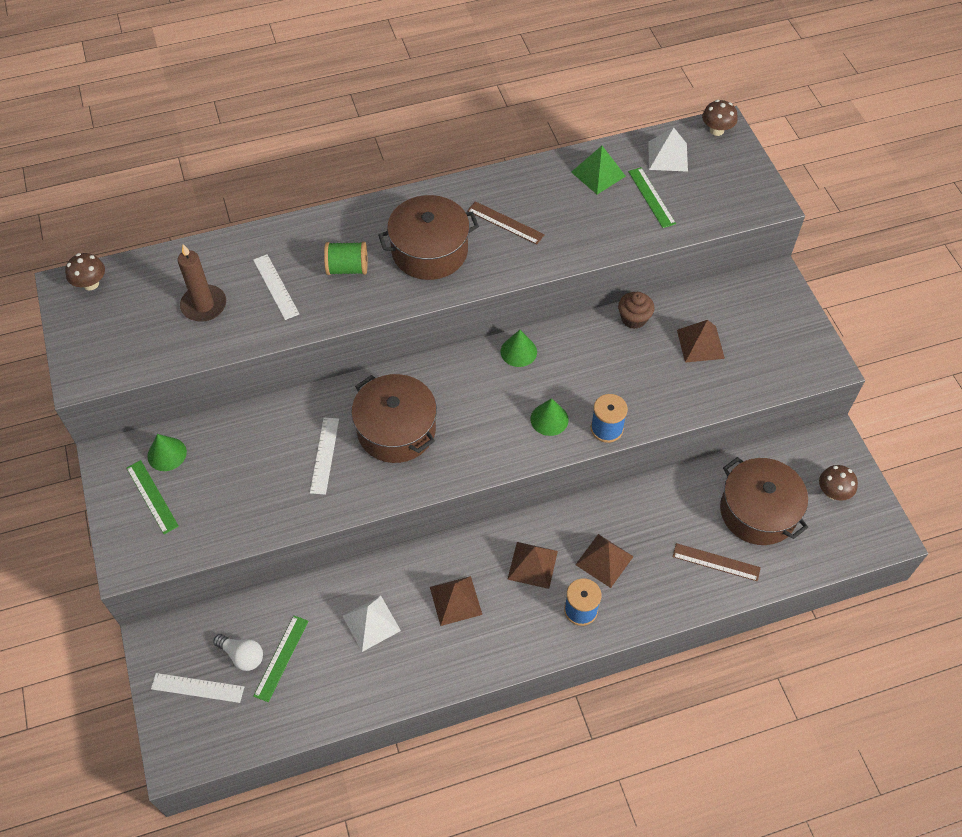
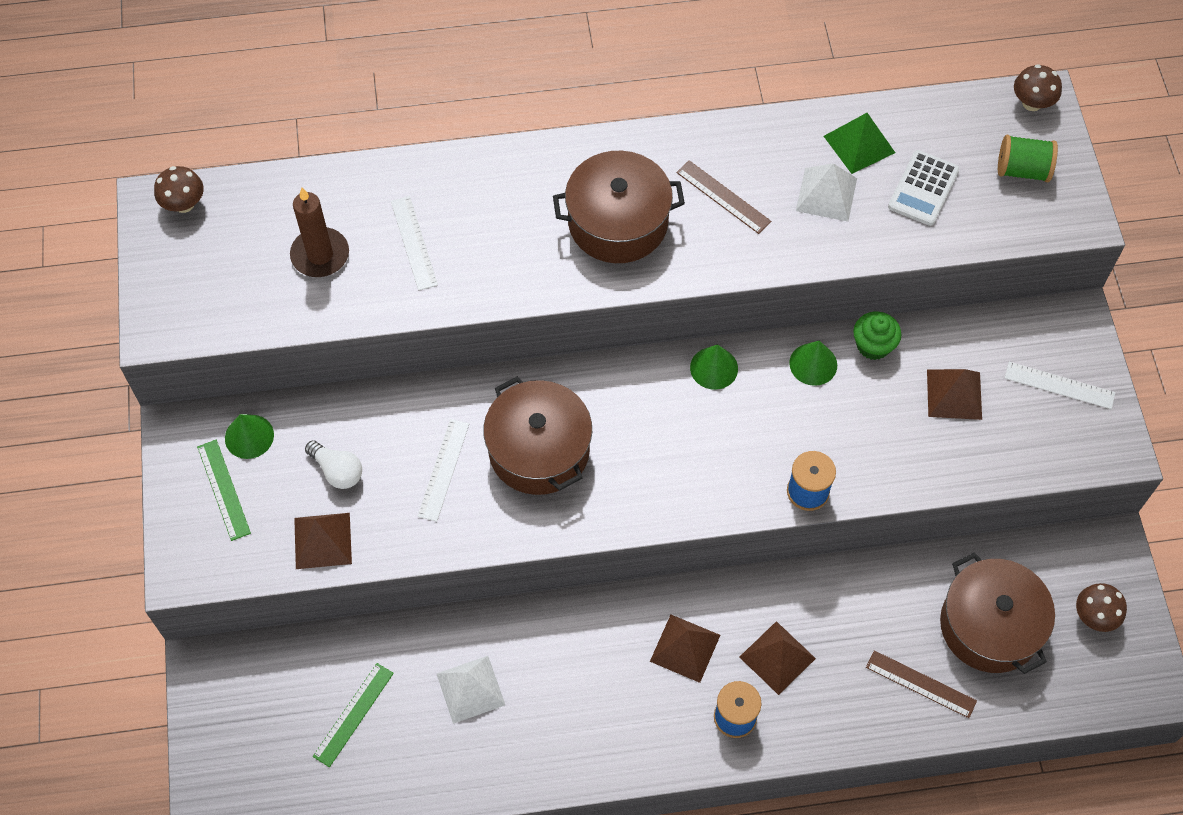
camera: 10 degrees right, 5 degrees up
(197, 688) = (247, 734): white ruler -> white ruler (1059, 385)
(242, 655) = (307, 703): white light bulb -> white light bulb (337, 471)
(347, 268) = (508, 231): green spool -> green spool (1022, 170)
(455, 600) = (580, 678): brown pyramid -> brown pyramid (322, 540)
(549, 419) = (736, 467): green cone -> green cone (813, 364)
(634, 318) = (873, 345): brown cupcake -> green cupcake
(651, 197) = (923, 188): green ruler -> white calculator
(667, 156) = (957, 132): white pyramid -> white pyramid (826, 194)

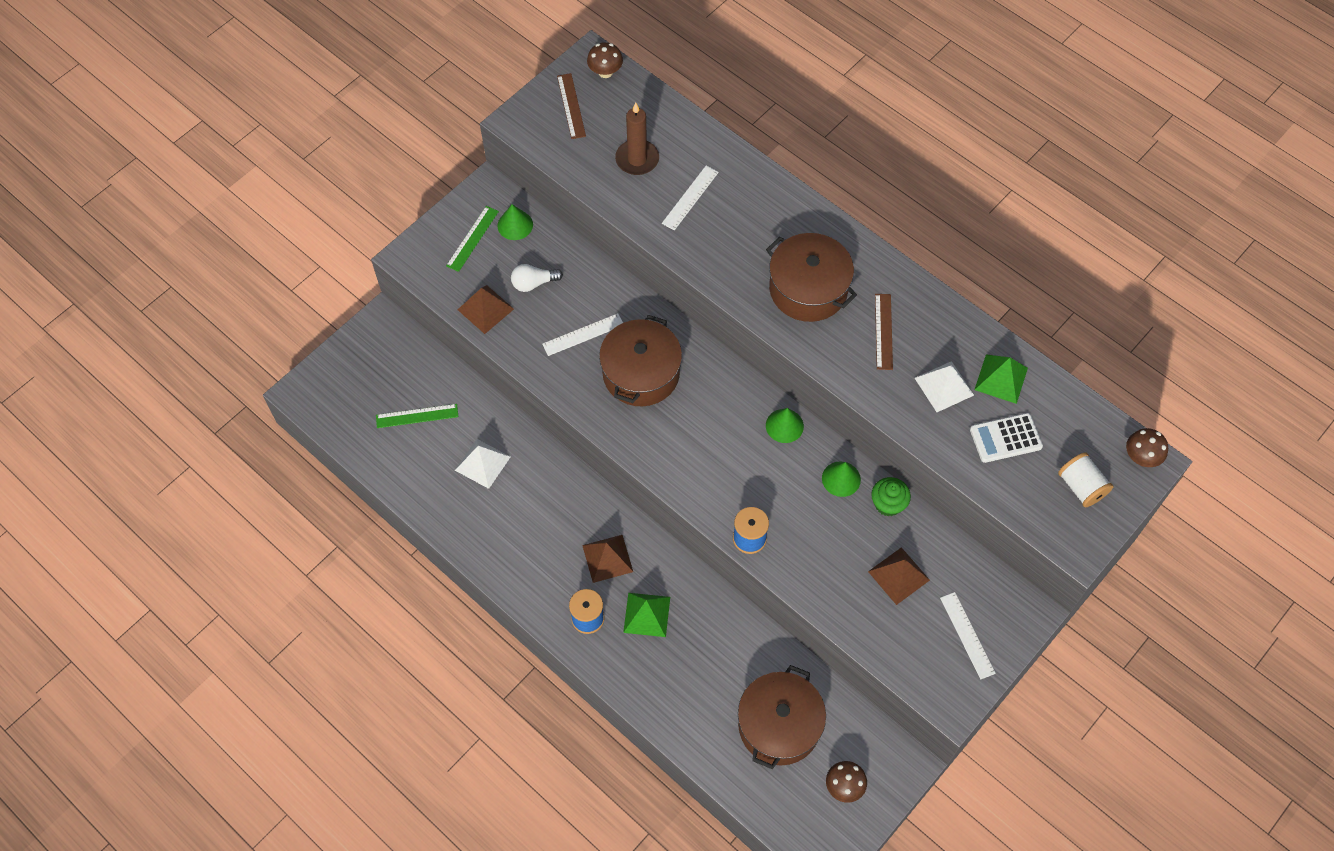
camera: 50 degrees right, 0 degrees up
(337, 471) = (533, 283): white light bulb -> white light bulb turned 75 degrees clockwise
(777, 657) = (646, 614): brown pyramid -> green pyramid
(921, 684) = (702, 710): brown ruler -> brown ruler (571, 106)
(1022, 170) = (1081, 487): green spool -> white spool

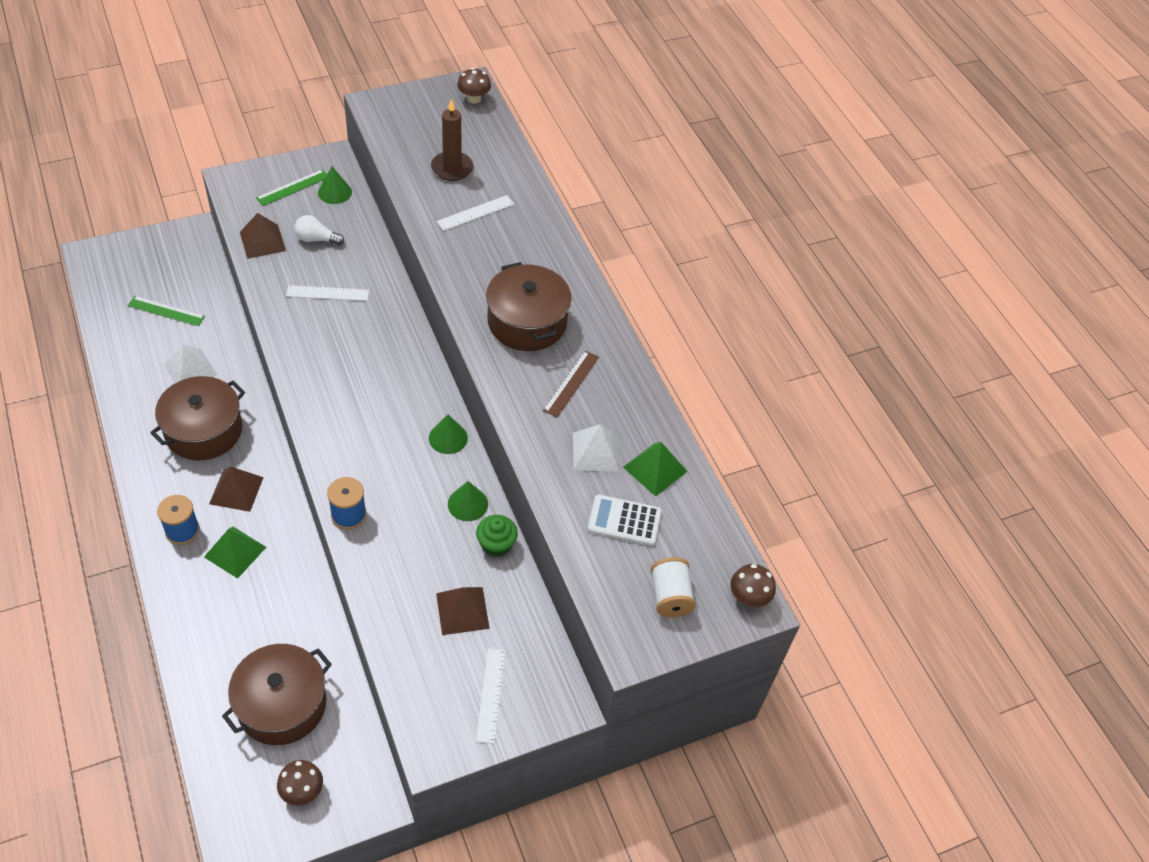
camera: 20 degrees right, 10 degrees down
(571, 106) = (427, 111): brown ruler -> none
(641, 373) = (353, 343): brown pot -> brown pot (203, 430)

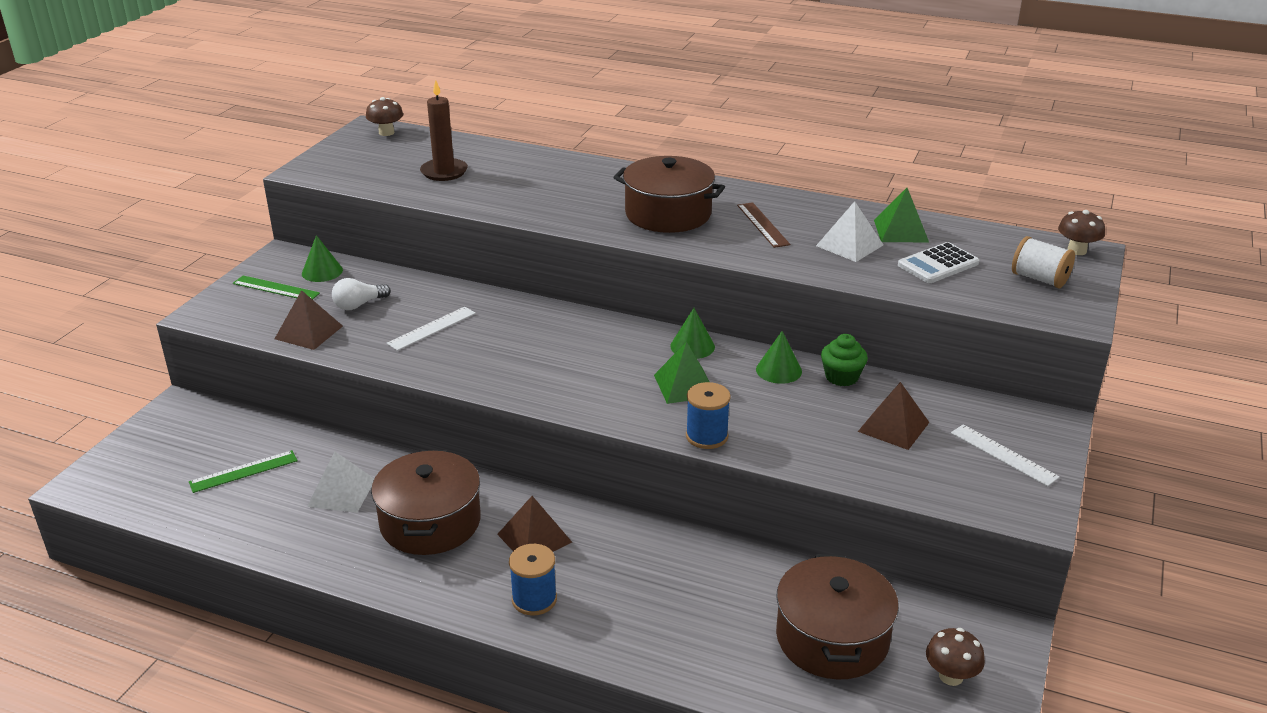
camera: 40 degrees left, 20 degrees down
(235, 552) = (608, 576): green pyramid -> green pyramid (685, 385)
(293, 188) = (276, 288): green ruler -> green ruler turned 75 degrees counterclockwise
(475, 213) = (512, 184): white ruler -> none

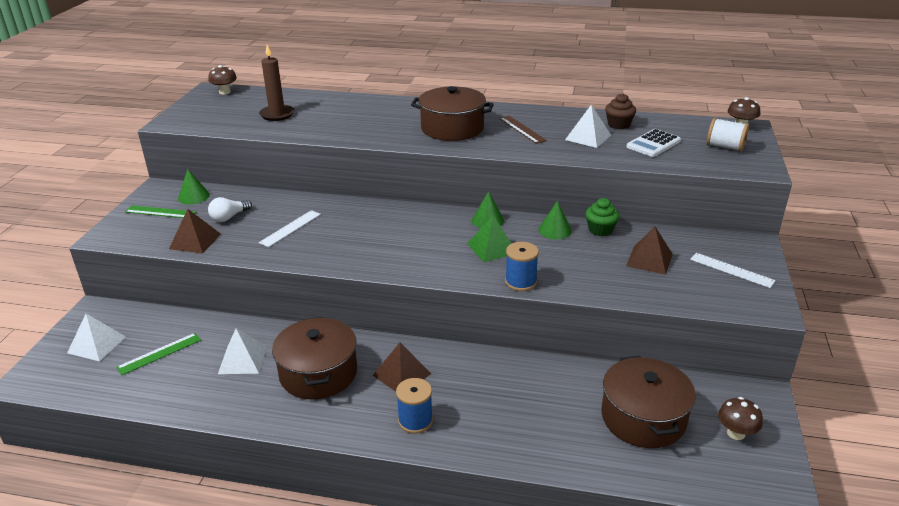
camera: 10 degrees left, 0 degrees up
(172, 450) = (96, 344): none -> white pyramid
(901, 231) = (618, 125): green pyramid -> brown cupcake

